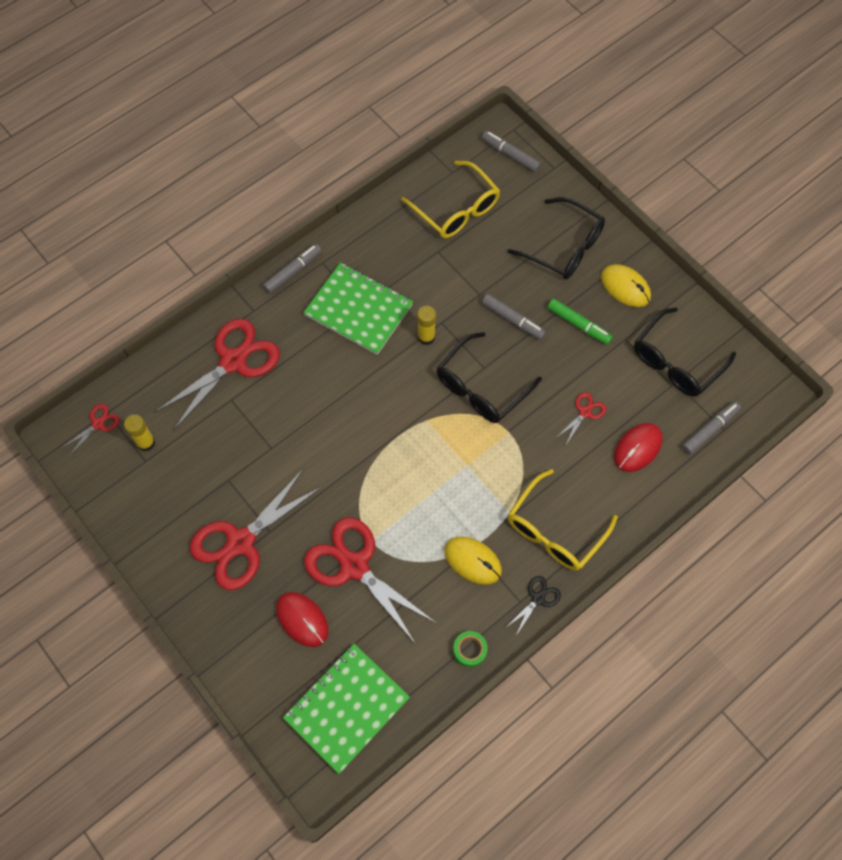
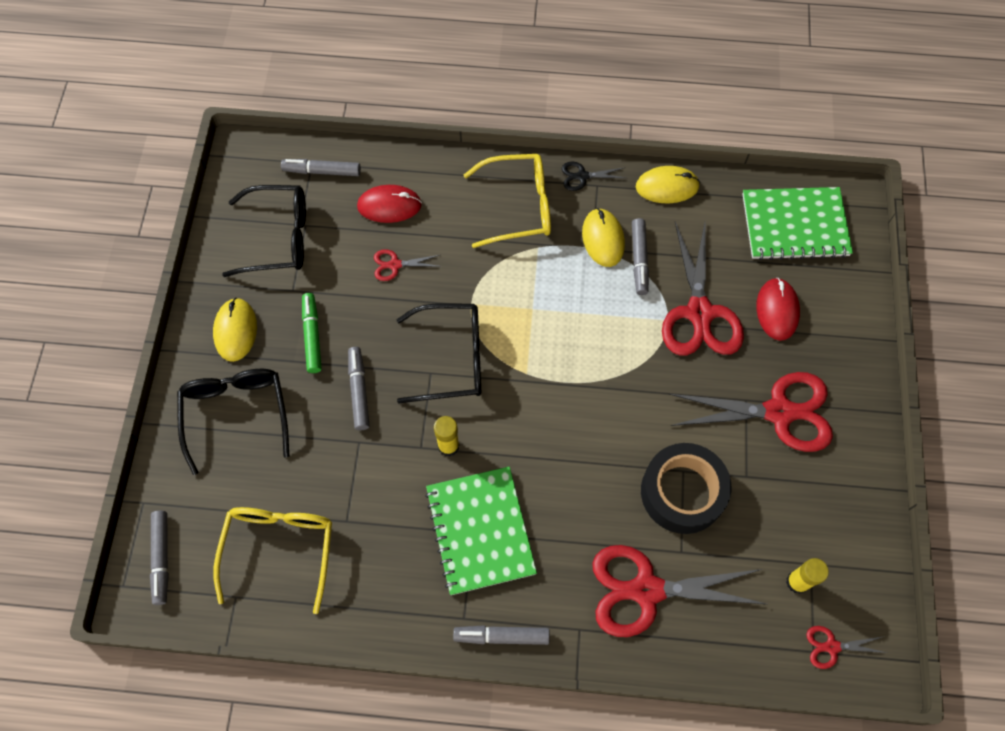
camera: 135 degrees left, 0 degrees up
(260, 434) = (682, 492): none -> black tape
(432, 568) = (639, 260): none -> grey marker
(469, 650) = (667, 186): green tape -> yellow mouse

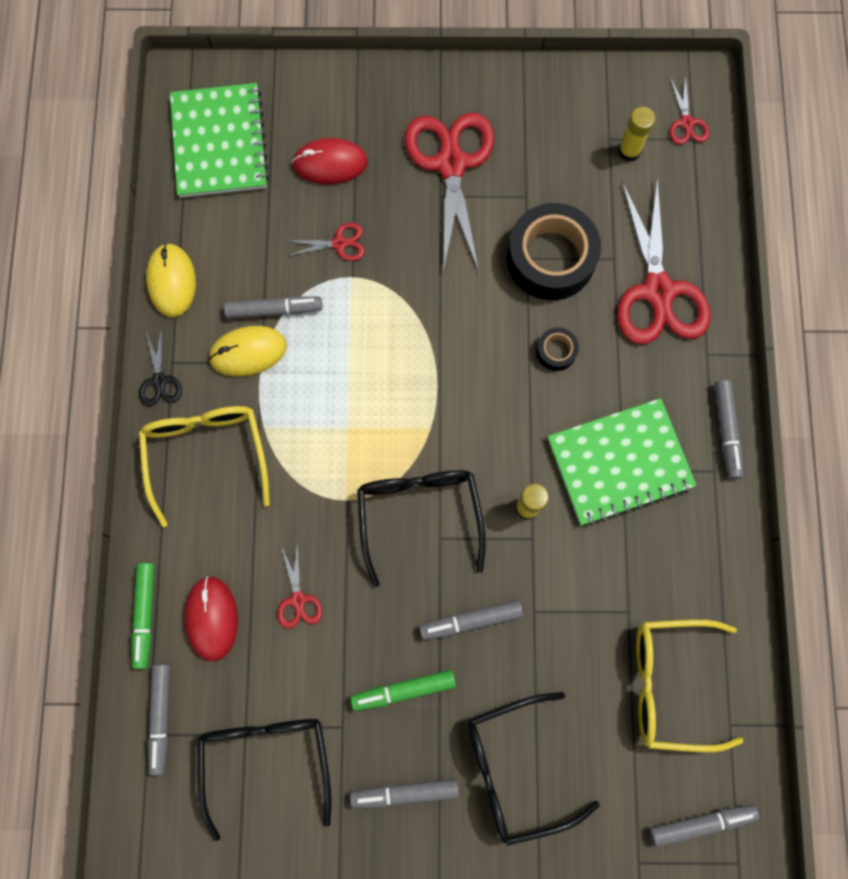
camera: 95 degrees left, 10 degrees up
(235, 330) = (404, 792): yellow mouse -> grey marker
(398, 163) = (145, 615): none -> green marker
(590, 487) = (556, 351): none -> black tape
(699, 313) = (339, 243): red scissors -> red scissors, size x0.45

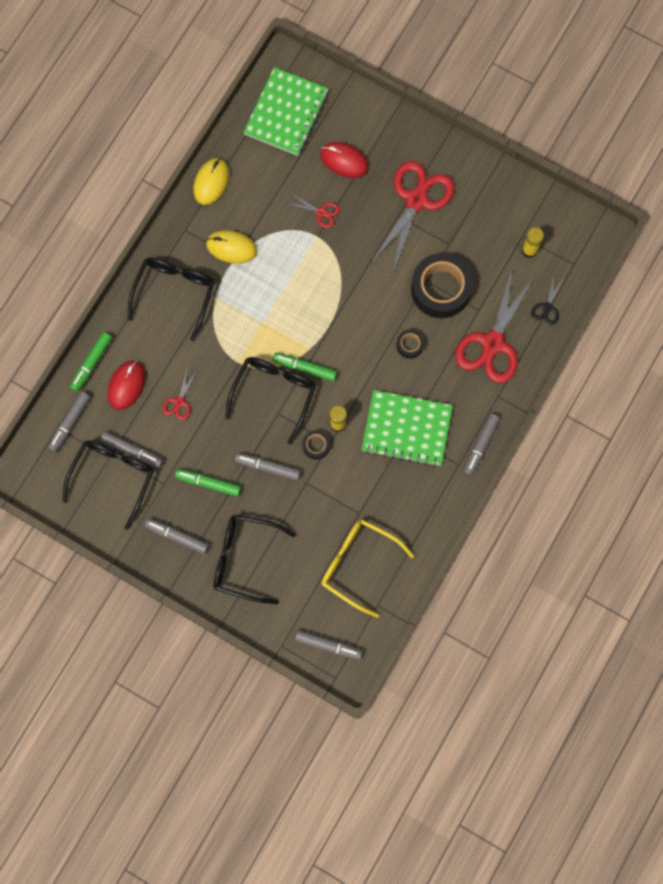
camera: 30 degrees right, 0 degrees up
(159, 381) = (172, 236): black scissors -> black scissors (547, 308)
(206, 455) = (174, 293): yellow glasses -> black glasses
(274, 310) = (260, 231): grey marker -> grey marker (132, 451)
(439, 457) = (305, 368): none -> green marker
(516, 553) = (316, 446): none -> black tape
(686, 123) = (576, 252): red scissors -> none

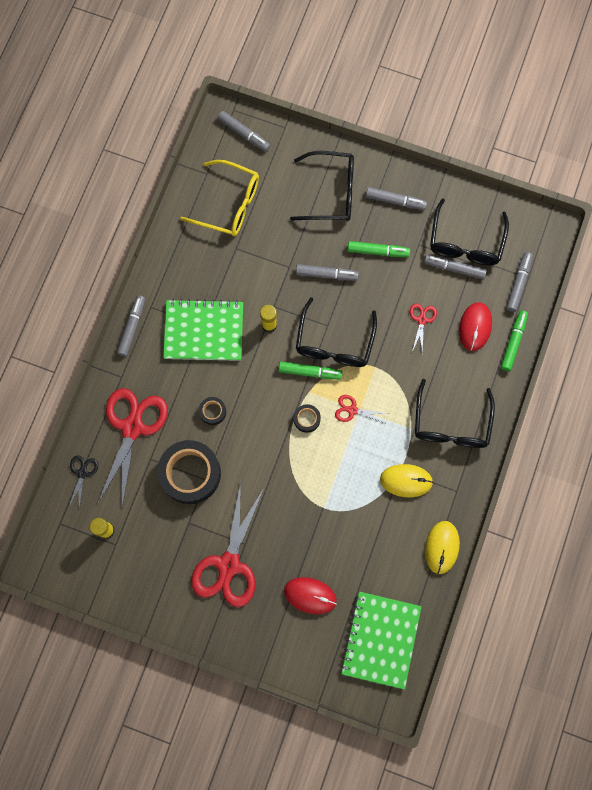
camera: 170 degrees right, 0 degrees up
(316, 446) = (286, 301): black tape -> black tape (307, 419)
(321, 212) = (323, 534): red scissors -> red scissors (352, 410)
(328, 645) = (244, 134): grey marker -> grey marker turned 150 degrees counterclockwise

